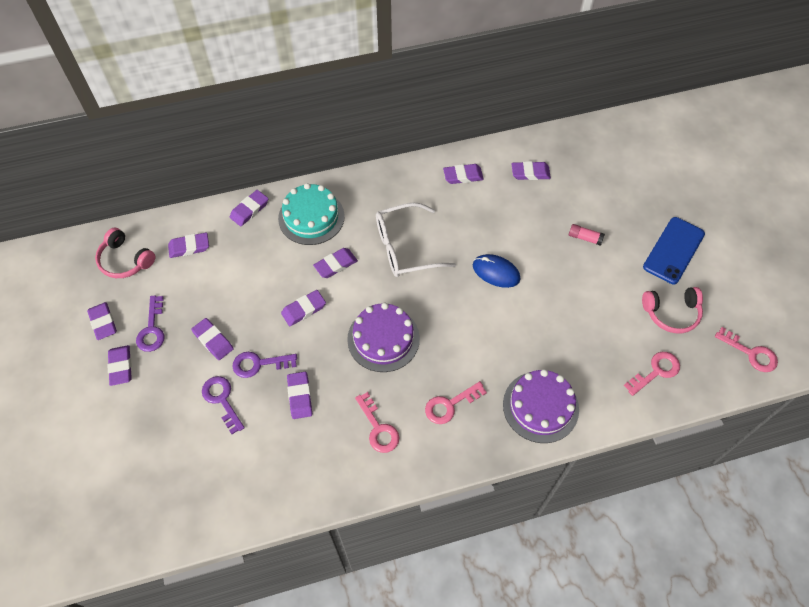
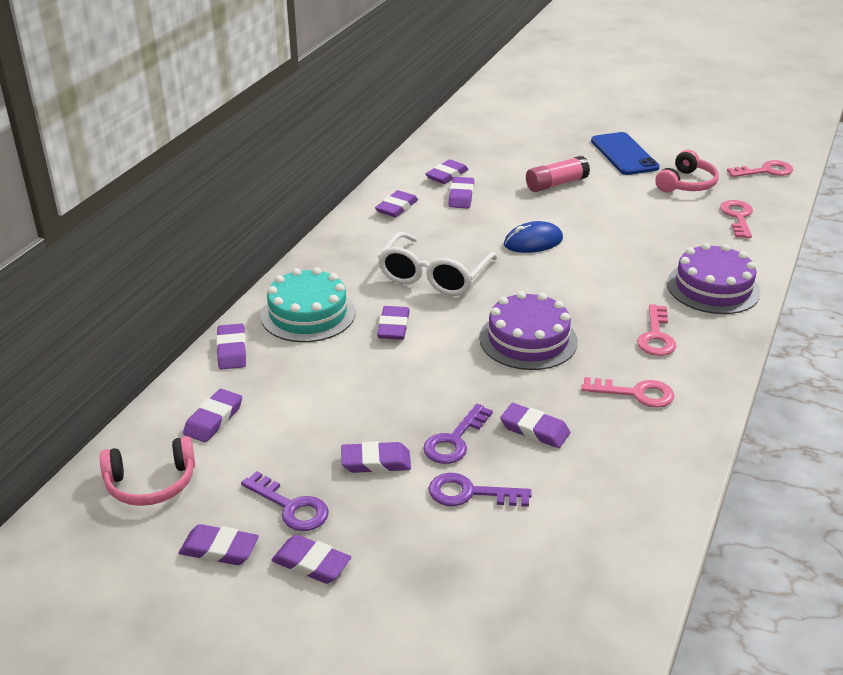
camera: 50 degrees left, 25 degrees down
(303, 309) = (422, 374): purple eraser -> purple eraser (461, 196)
(584, 238) = (556, 184): pink glue stick -> pink glue stick, size x1.60

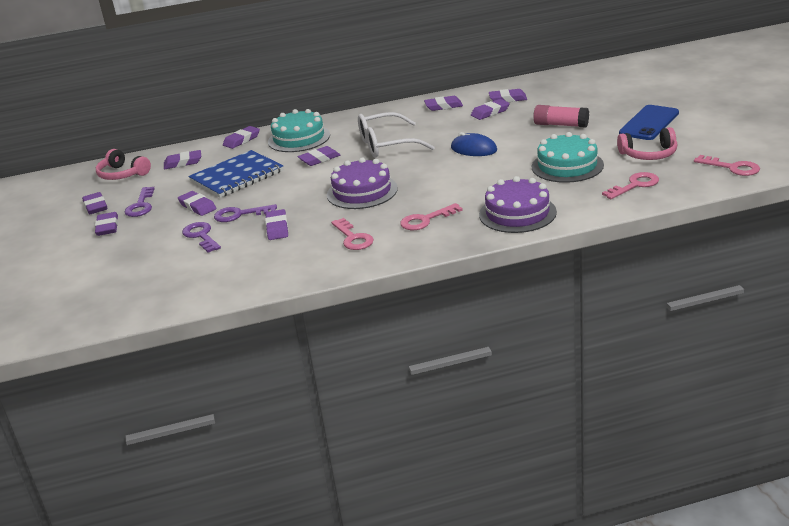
camera: 55 degrees right, 5 degrees down
(337, 398) = (237, 176): none -> blue notebook
(650, 222) = (567, 166): none -> turquoise cake

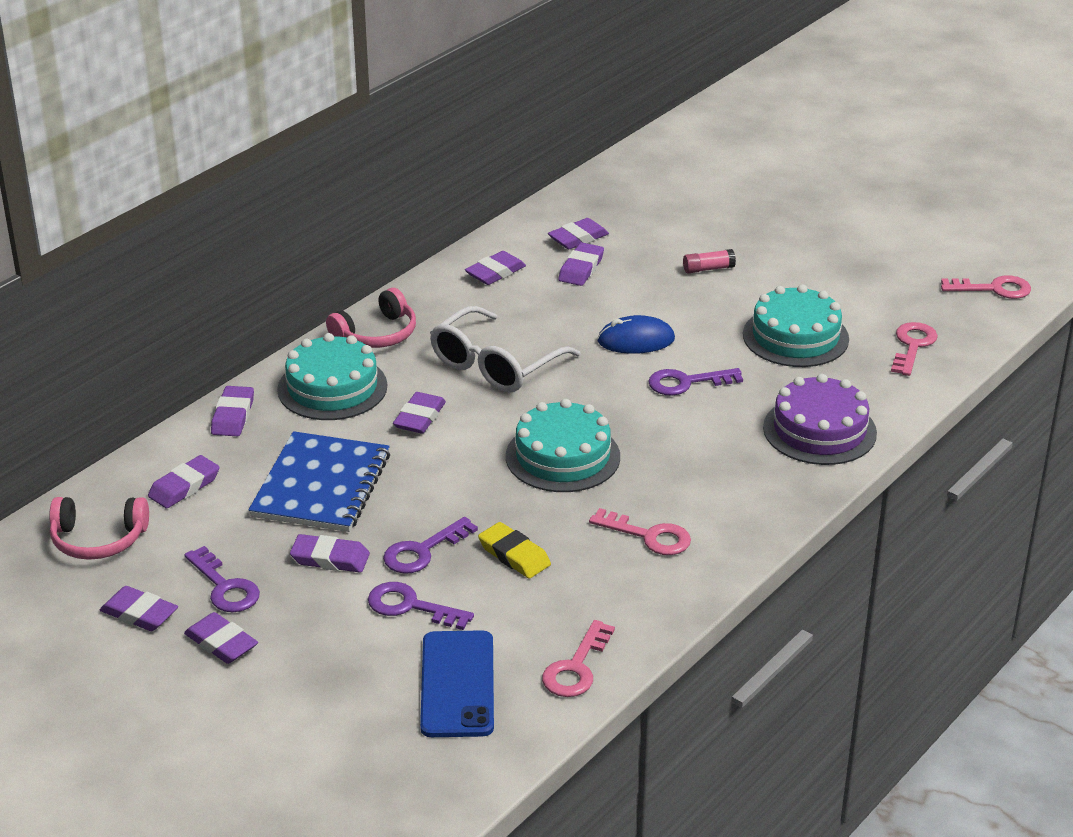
camera: 40 degrees left, 5 degrees up
(277, 228) = (514, 555): purple eraser -> yellow eraser
(362, 191) = (563, 456): purple cake -> turquoise cake
(425, 220) = (713, 476): pink key -> pink key (576, 668)
(473, 174) = (686, 383): none -> purple key
(560, 125) = (708, 269): pink glue stick -> pink glue stick, size x0.62
(649, 123) = (820, 240): blue phone -> blue phone (457, 684)
(649, 154) = (876, 292): pink headphones -> pink headphones (377, 334)

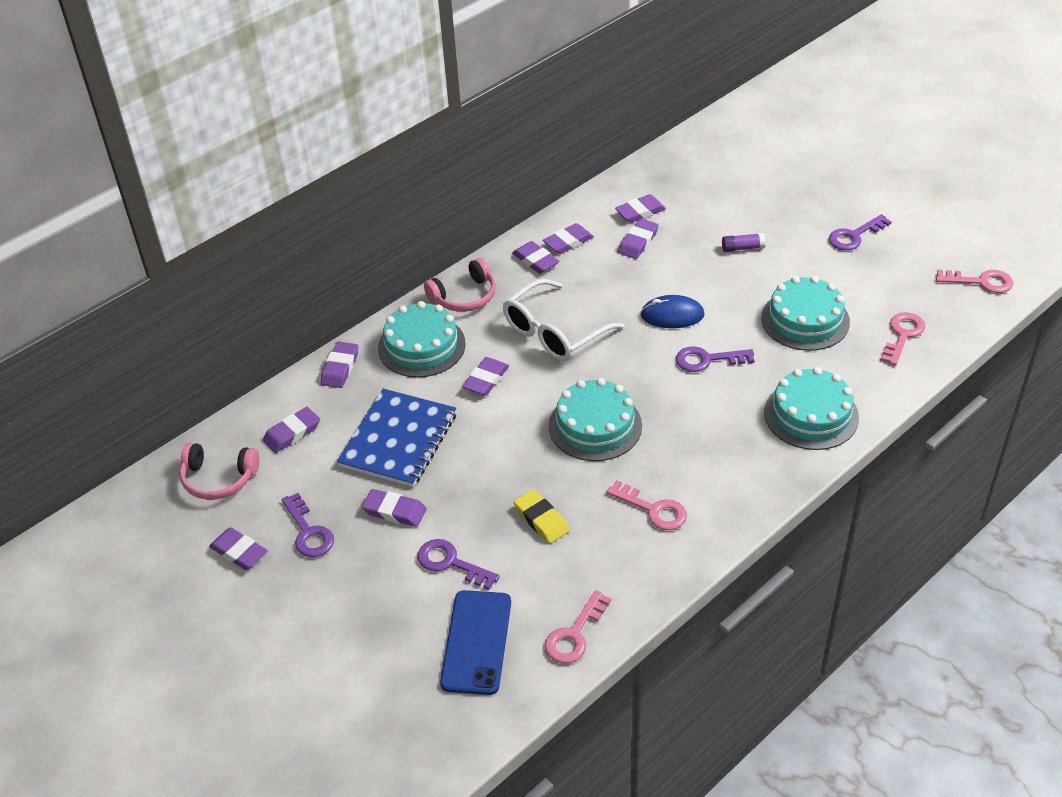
camera: 10 degrees right, 10 degrees up
(221, 643) = (297, 585): purple eraser -> purple eraser (535, 260)
(422, 551) = (468, 510): purple key -> purple key (854, 236)
(708, 269) = (742, 248): pink glue stick -> purple glue stick
(819, 430) = (811, 415): purple cake -> turquoise cake

